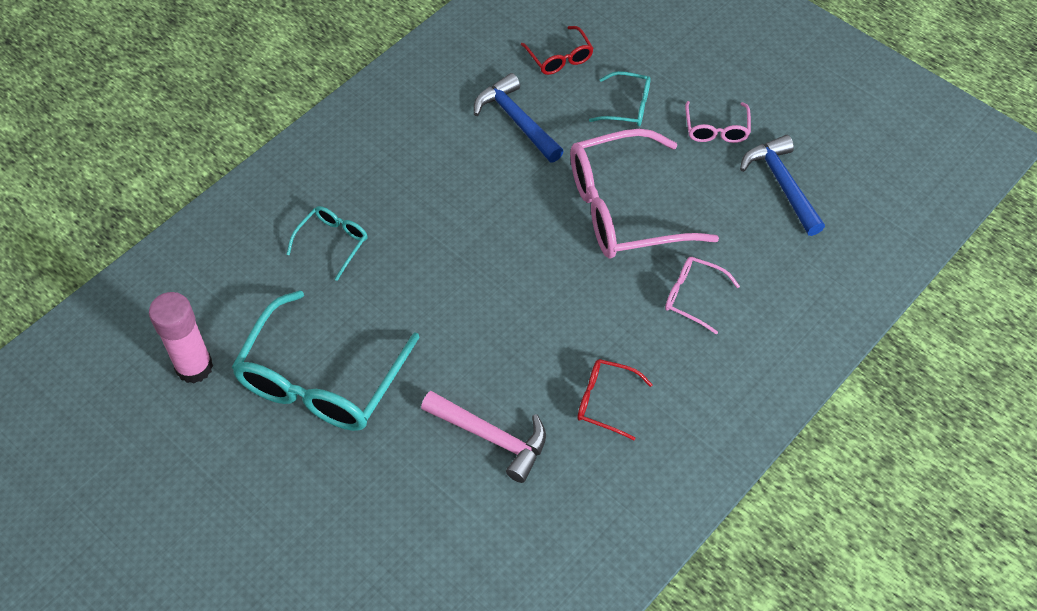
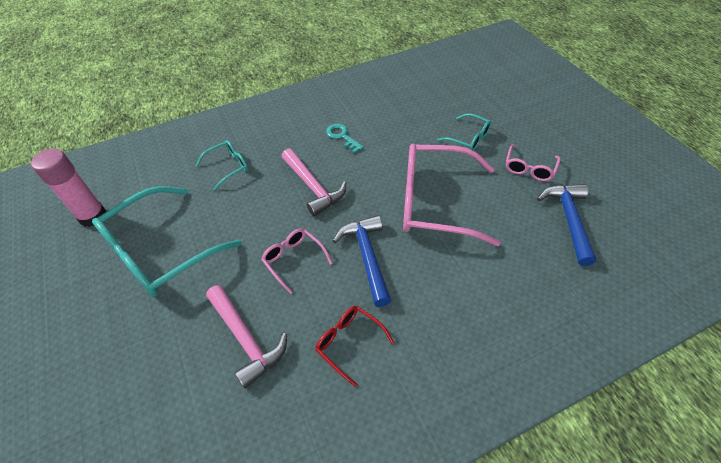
camera: 25 degrees right, 5 degrees down
(462, 152) = (342, 136): none -> turquoise key
(464, 236) = (313, 187): none -> pink hammer
(516, 120) = (388, 128): blue hammer -> blue hammer (367, 257)
(560, 58) = (436, 100): red glasses -> none
(692, 297) = (460, 282): pink glasses -> pink glasses (294, 260)

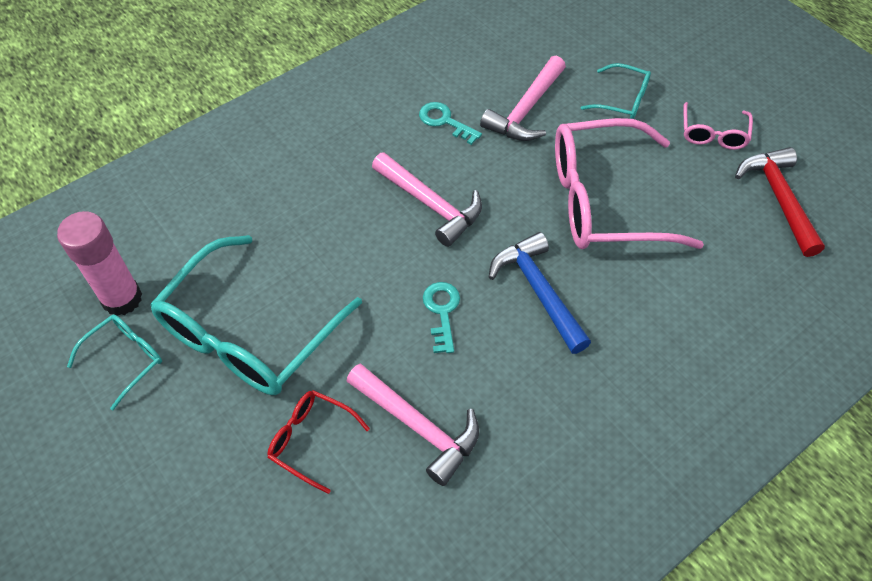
camera: 15 degrees left, 5 degrees up
(228, 167) = (295, 192): turquoise glasses -> turquoise glasses (125, 359)
(294, 260) = (442, 312): pink glasses -> turquoise key
(349, 343) = (552, 405): red glasses -> red glasses (311, 440)
(399, 136) = (525, 110): none -> pink hammer
(569, 220) = (778, 198): blue hammer -> red hammer

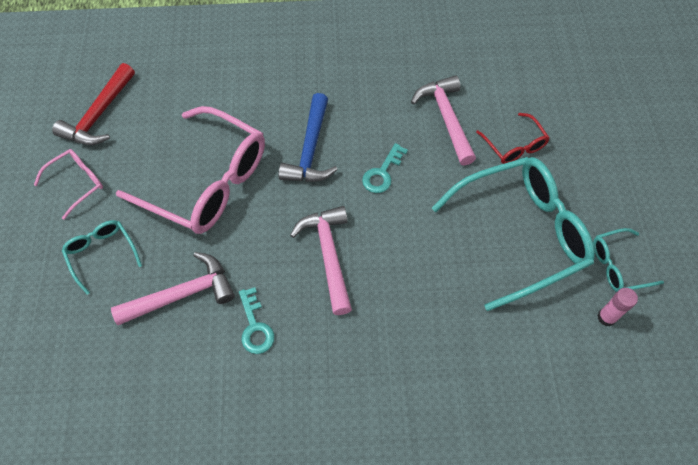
camera: 145 degrees left, 5 degrees up
(122, 299) = (606, 317): pink glue stick -> pink glue stick, size x0.55

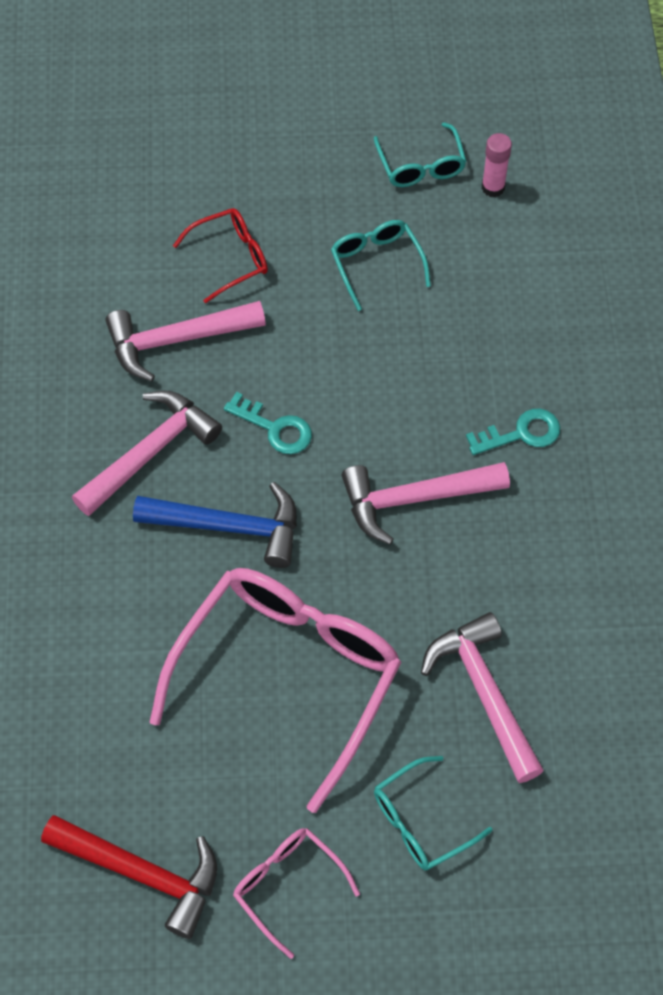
camera: 90 degrees left, 0 degrees up
(255, 326) = (528, 590): turquoise key -> turquoise key (521, 433)
(363, 108) = (150, 452): none -> pink hammer
(521, 234) = (376, 264): turquoise glasses -> turquoise glasses, size x0.47

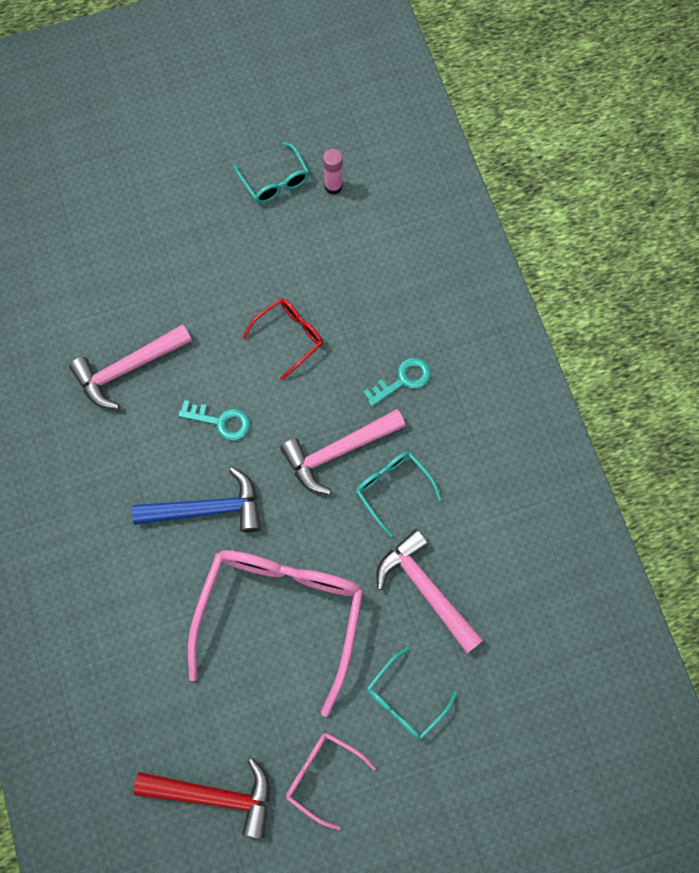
camera: 15 degrees left, 10 degrees up
(150, 452) = (132, 464): pink hammer -> none
(231, 258) = (151, 291): red glasses -> red glasses (289, 337)
(376, 264) = (262, 270): turquoise glasses -> turquoise glasses (392, 488)

